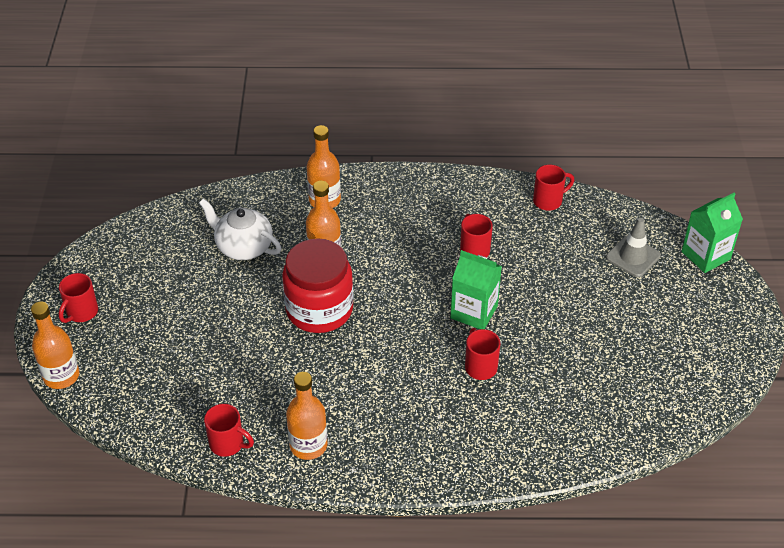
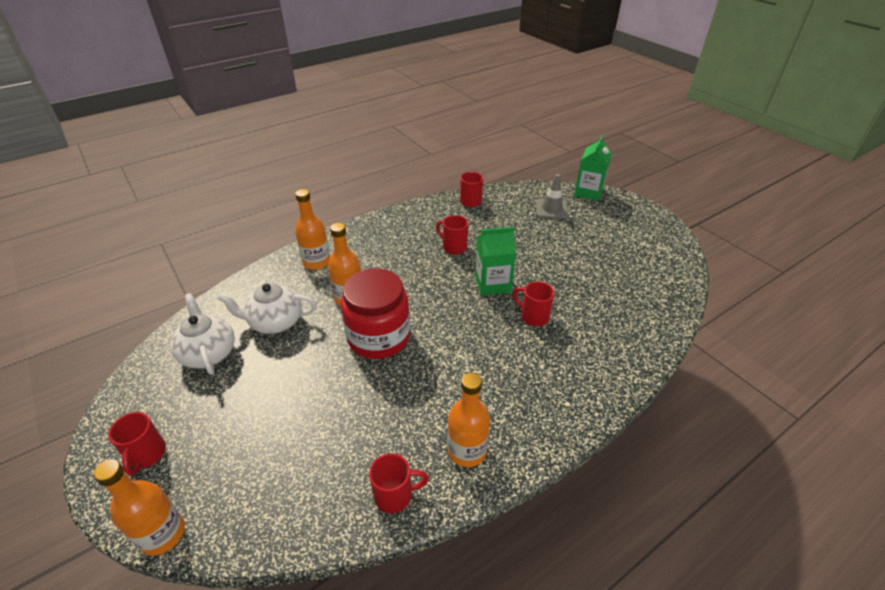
camera: 35 degrees left, 5 degrees down
(172, 249) = (209, 353): none -> white teapot

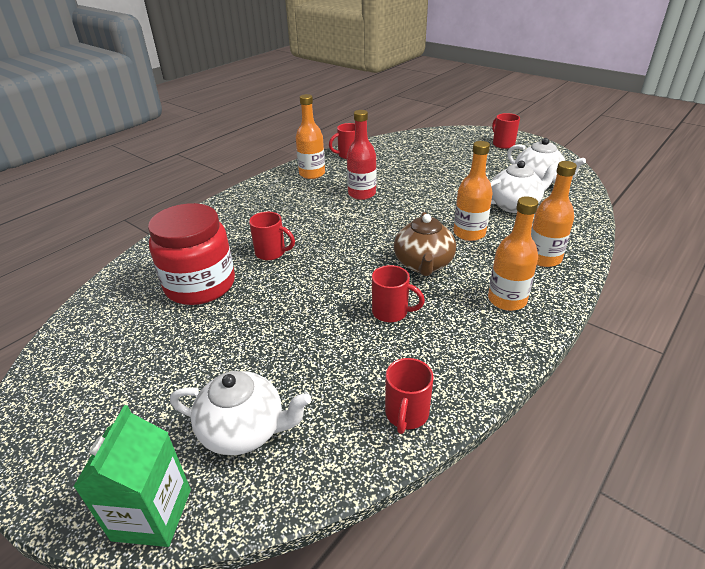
camera: 165 degrees right, 5 degrees down
(162, 534) = (456, 130): orange bottle -> orange bottle (507, 300)
(379, 337) = (413, 212): red jar -> red jar (200, 285)
(409, 277) = (423, 264): none -> brown teapot
(418, 383) = (361, 194): none -> red bottle
(492, 284) = (323, 275): green carton -> none
(551, 209) = (244, 430): grey traffic cone -> white teapot

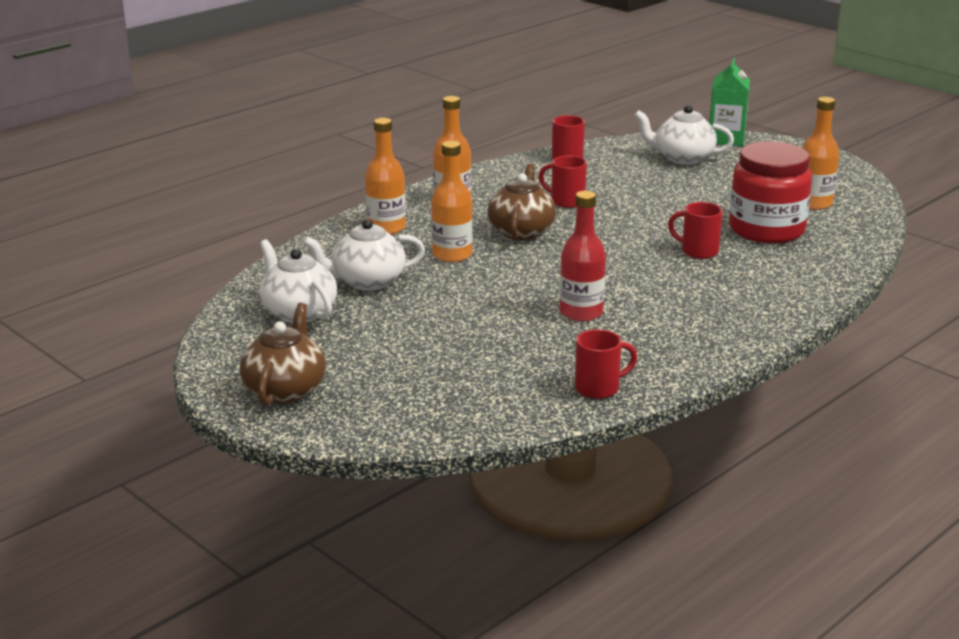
camera: 175 degrees left, 10 degrees down
(312, 174) = (664, 353): orange bottle -> orange bottle (813, 203)
(502, 144) = (285, 389): red mug -> brown teapot

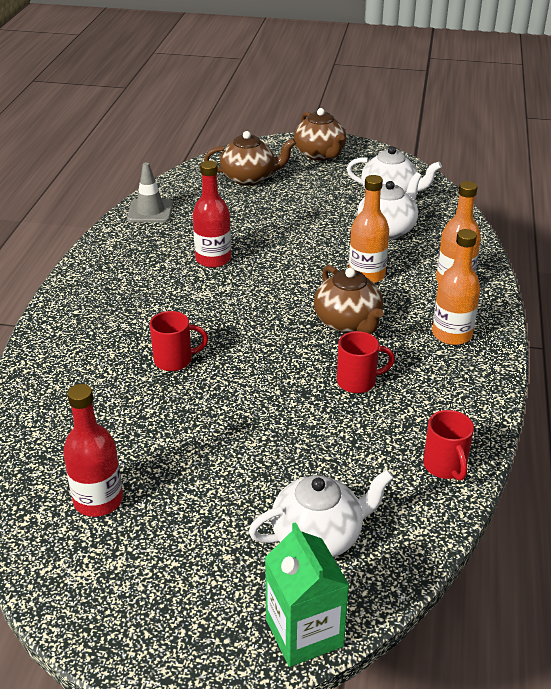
camera: 145 degrees right, 10 degrees up
(423, 389) = (249, 178): none -> brown teapot
(598, 388) = (150, 211): red mug -> grey traffic cone
(766, 230) = (128, 422): red jar -> none
(813, 203) = (98, 500): orange bottle -> red bottle

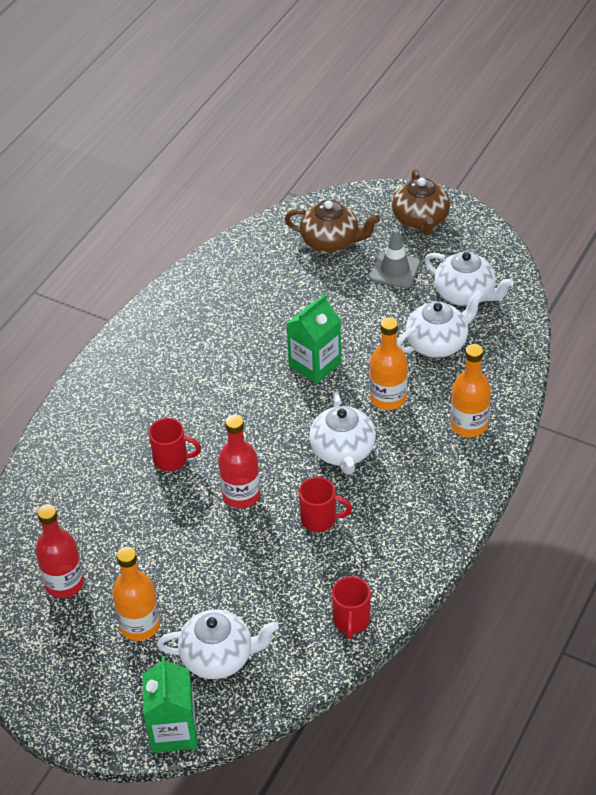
camera: 20 degrees right, 10 degrees up
(150, 211) = (215, 271): grey traffic cone -> grey traffic cone (395, 270)
(213, 259) = (251, 347): red bottle -> red bottle (241, 495)
(282, 262) = (315, 365): none -> green carton
(348, 323) = (343, 452): brown teapot -> white teapot
(452, 334) = (432, 487): orange bottle -> orange bottle (140, 625)

